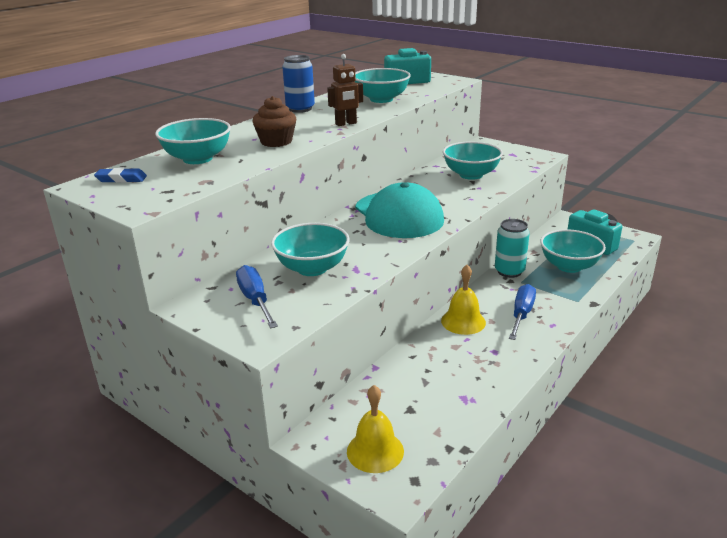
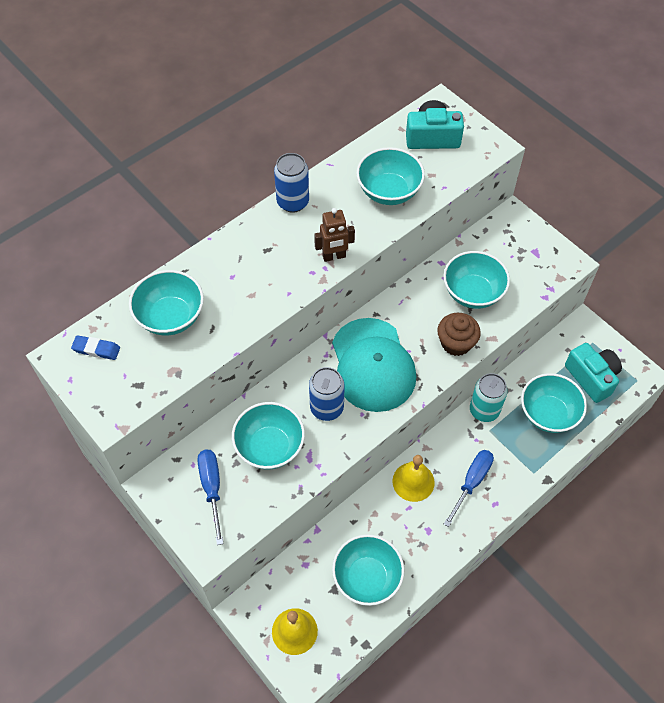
camera: 10 degrees right, 30 degrees up
(276, 142) = (253, 290): brown cupcake -> brown cupcake (456, 343)
(363, 241) = (326, 408): none -> blue can
(444, 394) = (367, 577): none -> turquoise bowl

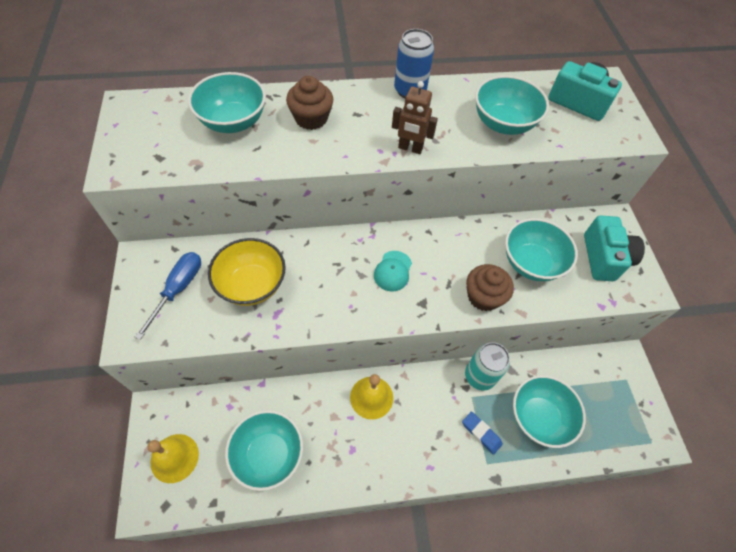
camera: 30 degrees right, 0 degrees up
(96, 349) = (155, 114): blue eraser -> blue eraser (481, 433)
(233, 275) = (311, 118): none -> brown cupcake
(270, 447) = (252, 285): turquoise bowl -> yellow bowl
(326, 408) = (325, 282): blue can -> none
(373, 365) = (393, 271): turquoise cap -> turquoise cap, size x0.43
(471, 482) = (422, 433): blue screwdriver -> none
(591, 377) = (605, 411): turquoise camera -> turquoise camera (604, 258)

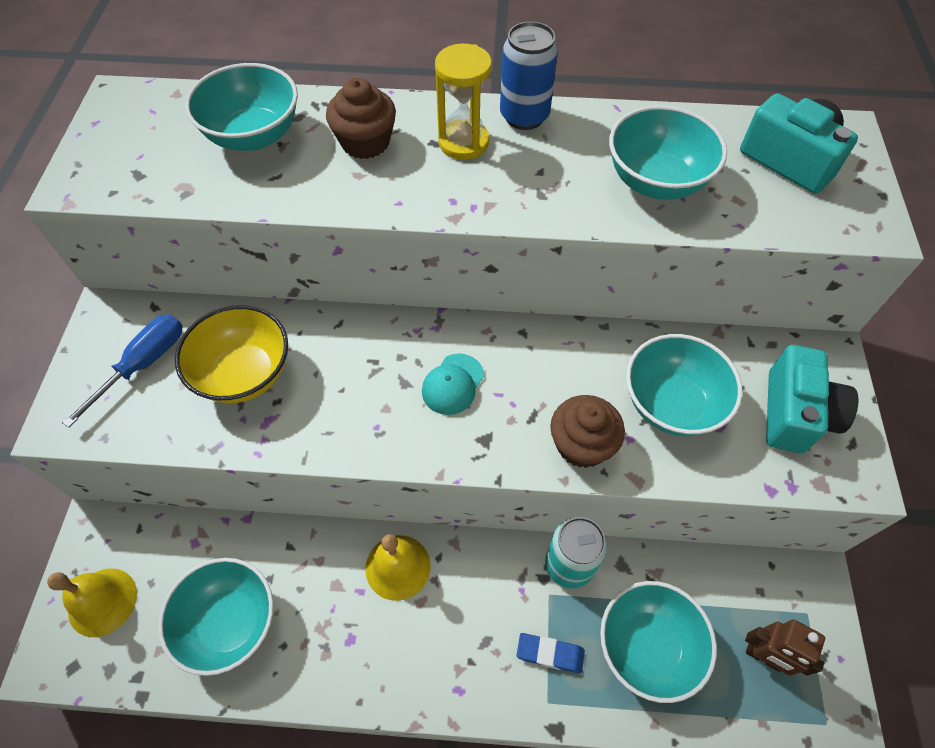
camera: 15 degrees right, 0 degrees up
(376, 112) = (463, 142): none -> yellow hourglass
(410, 148) = (499, 203): brown robot -> brown robot (763, 656)
(481, 433) = (550, 653): blue eraser -> blue eraser turned 45 degrees counterclockwise

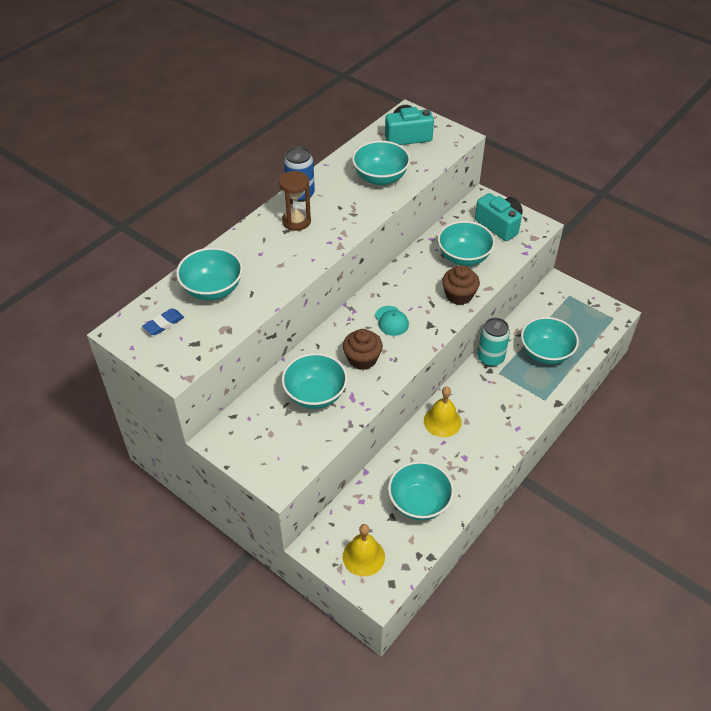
camera: 55 degrees left, 10 degrees down
(143, 364) = (270, 434): blue screwdriver -> none
(244, 374) = (315, 395): yellow bowl -> turquoise bowl
(365, 142) = (261, 253): brown cupcake -> brown cupcake (362, 359)
(463, 142) = (296, 221): yellow hourglass -> brown hourglass
(550, 653) = (525, 387): blue eraser -> blue eraser (164, 324)
(763, 656) = (576, 319): brown robot -> none

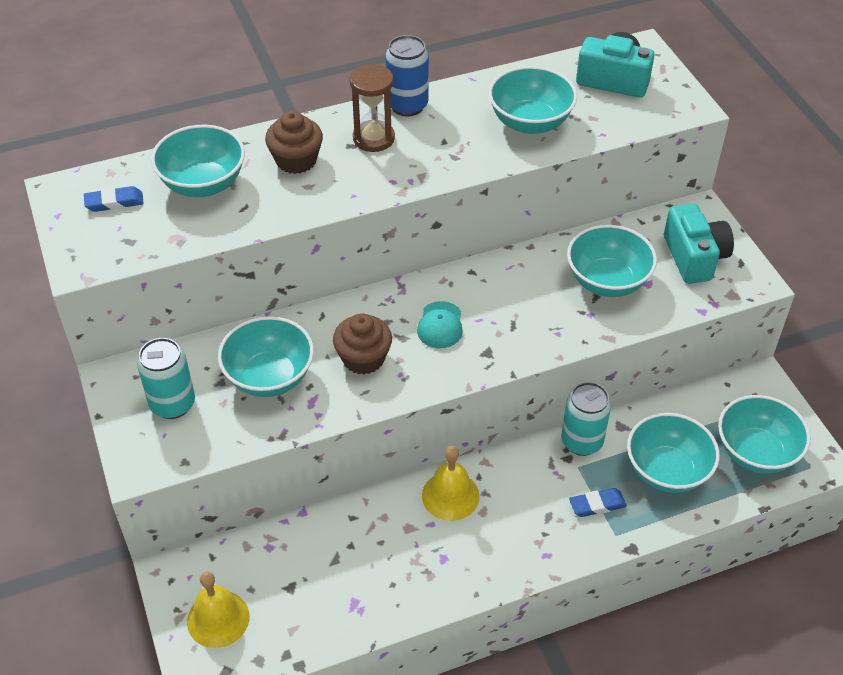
camera: 30 degrees right, 0 degrees up
(268, 437) = (172, 404): none -> turquoise can
(419, 503) = (338, 587): turquoise bowl -> turquoise bowl (756, 452)
(459, 295) = (559, 330): brown cupcake -> brown cupcake (296, 160)
(523, 388) = (597, 505): none -> blue eraser

